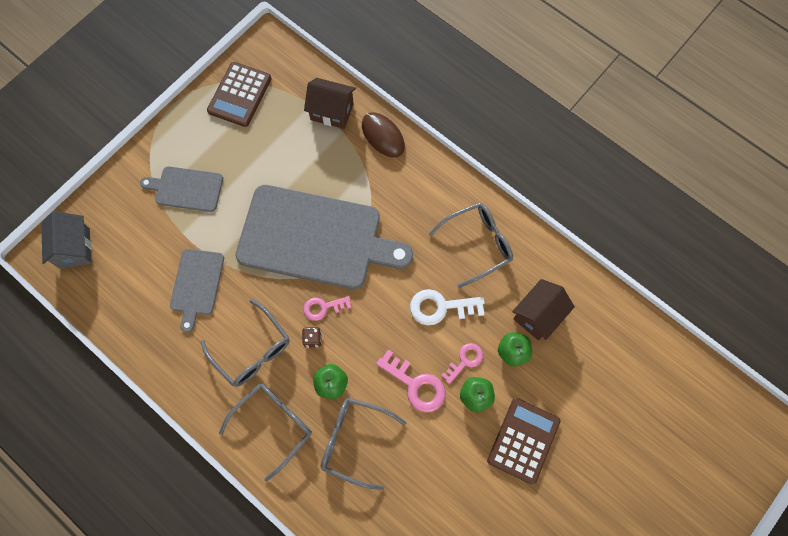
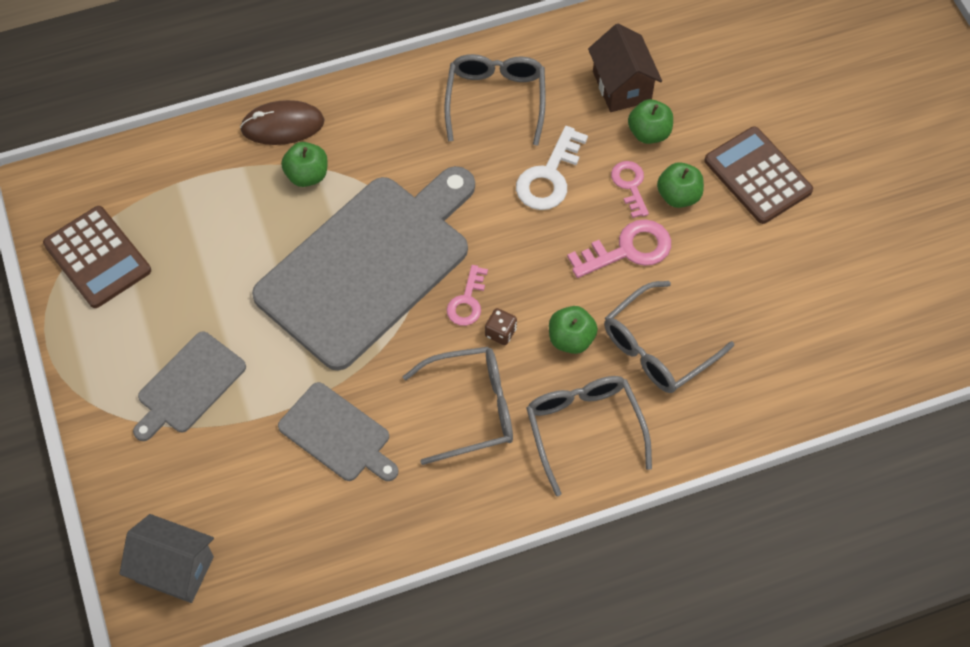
camera: 60 degrees left, 10 degrees down
(332, 112) = (206, 164): brown house -> none
(357, 169) = (307, 175): none -> green apple

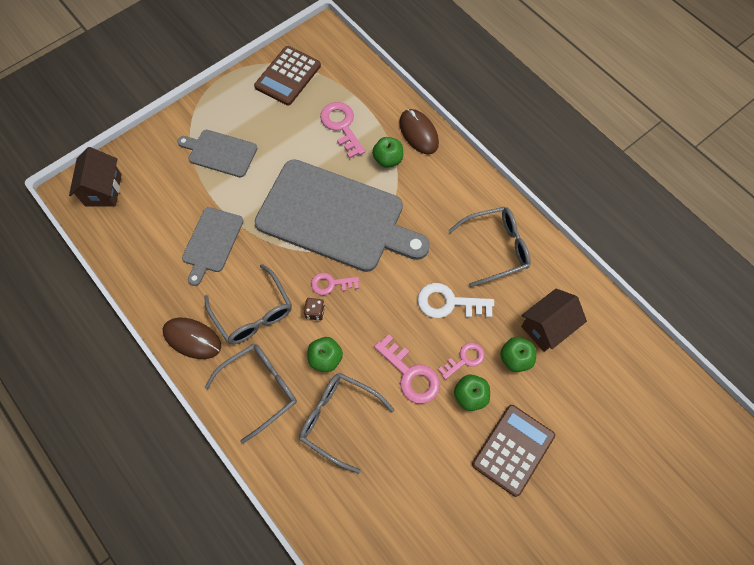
camera: 70 degrees right, 5 degrees up
(174, 569) = (103, 190): grey house -> brown house
(223, 214) = (341, 126): none -> pink key
(479, 497) = (192, 339): none -> brown mouse

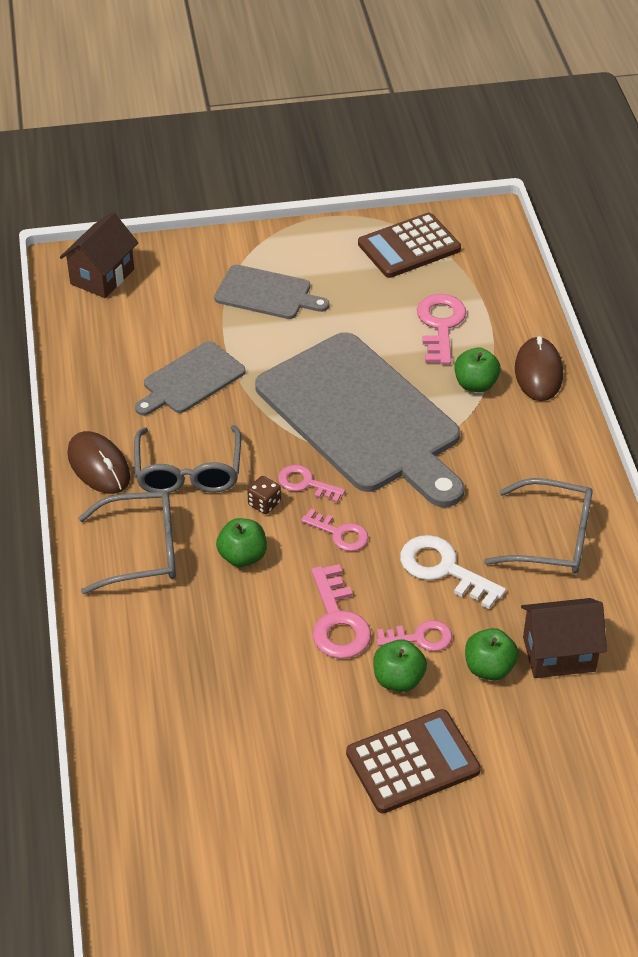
camera: 30 degrees right, 20 degrees down
(220, 153) = (266, 293): grey cutting board -> grey cutting board turned 150 degrees clockwise
(339, 419) = (213, 625): grey glasses -> none
(374, 310) = (340, 534): none -> pink key

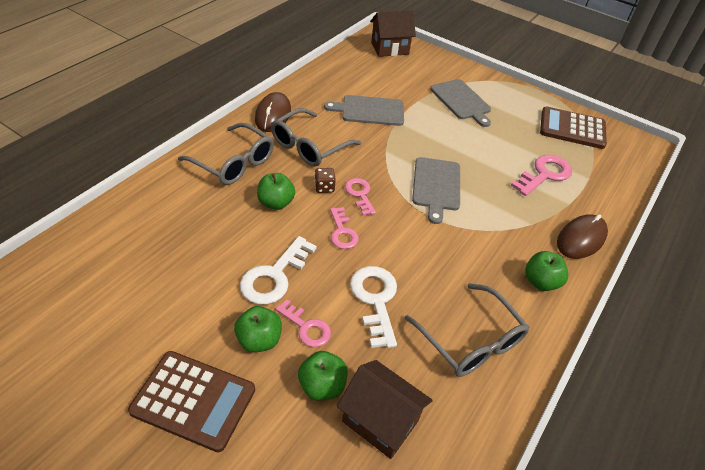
camera: 40 degrees right, 0 degrees up
(337, 621) = (274, 276): pink key -> white key
(362, 417) = (436, 186): grey cutting board -> grey cutting board, size x0.48
(475, 384) = (529, 217): green apple -> green apple (540, 282)

